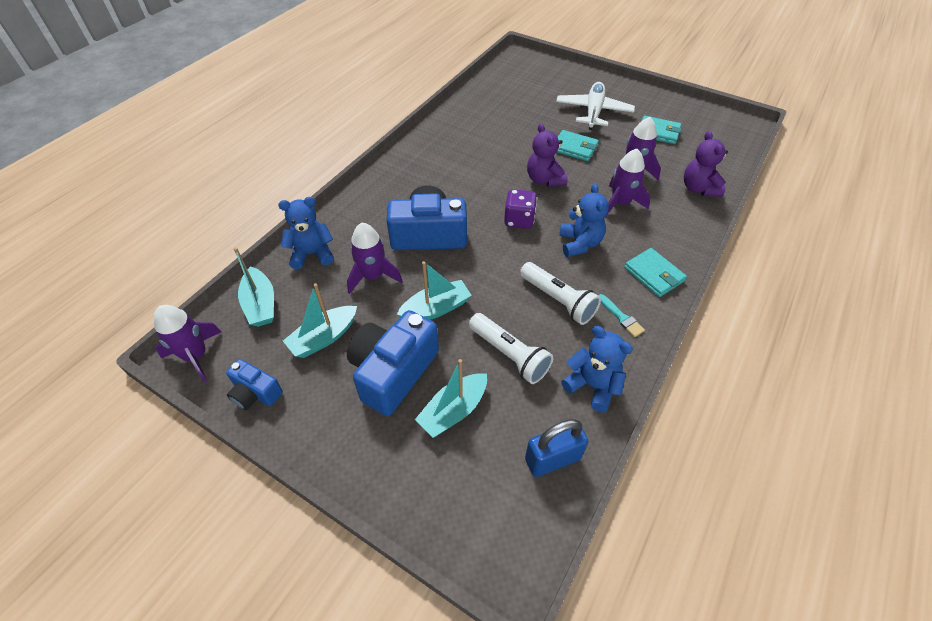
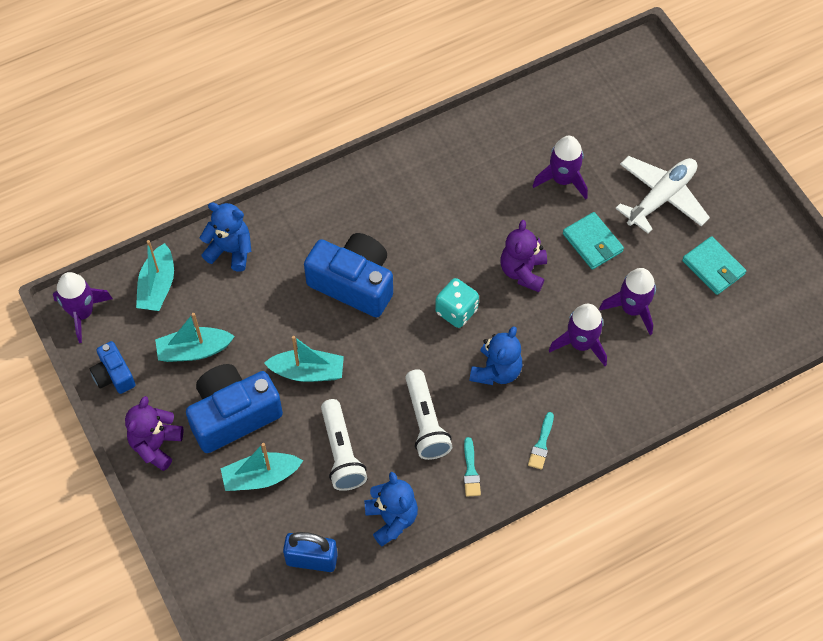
camera: 30 degrees right, 10 degrees up
(373, 276) = (272, 306): purple rocket -> purple rocket (563, 179)
(519, 220) = (456, 311): purple dice -> turquoise dice
(654, 274) = (541, 444): turquoise wallet -> turquoise brush
(698, 188) = (686, 369): purple teddy bear -> purple teddy bear (156, 445)

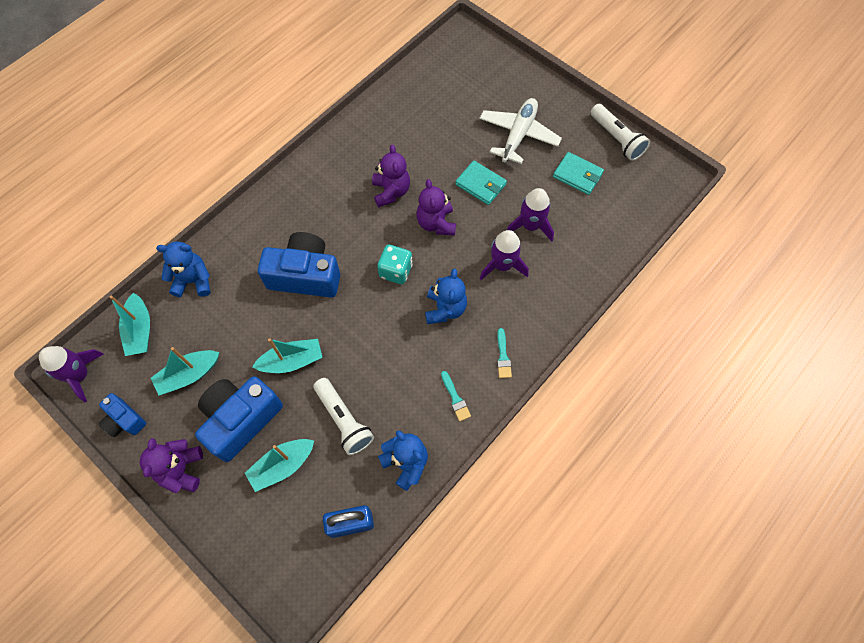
camera: 20 degrees left, 5 degrees up
(425, 422) = (404, 370): white flashlight -> white flashlight (616, 139)
(484, 219) = (391, 191): none -> purple teddy bear
(563, 179) = (440, 143): purple rocket -> none

